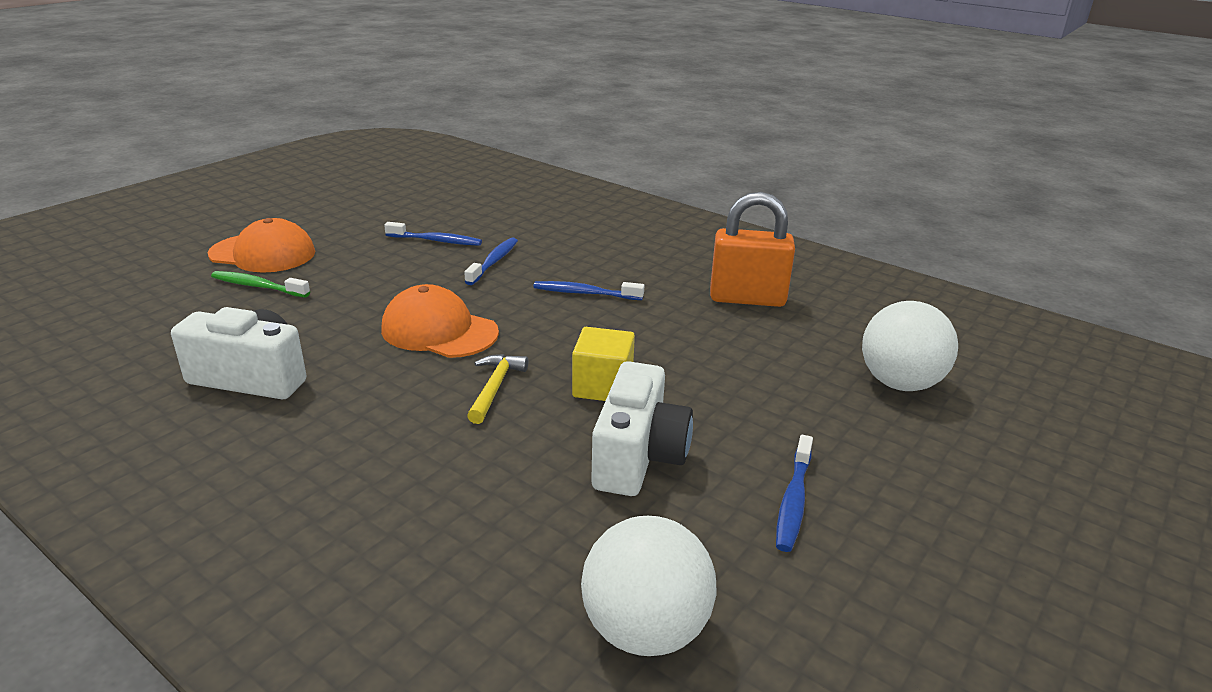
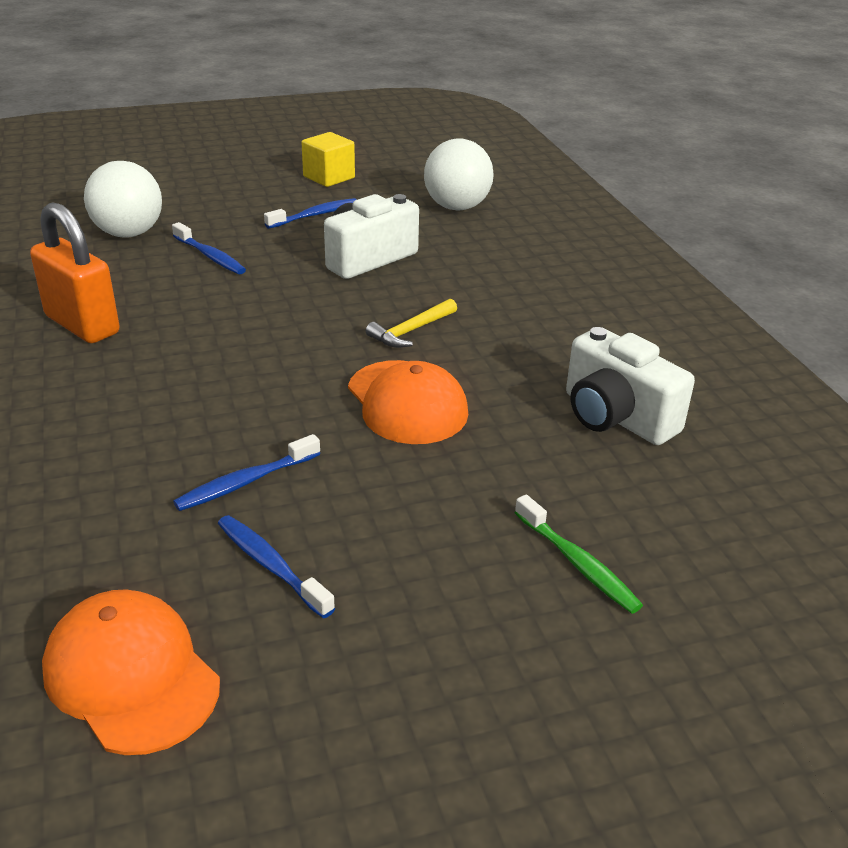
camera: 145 degrees left, 5 degrees up
(263, 253) = (549, 653): orange cap -> orange cap (131, 675)
(584, 293) = (213, 391): blue toothbrush -> blue toothbrush (210, 256)
(602, 386) = (329, 303): yellow cube -> yellow cube (329, 177)

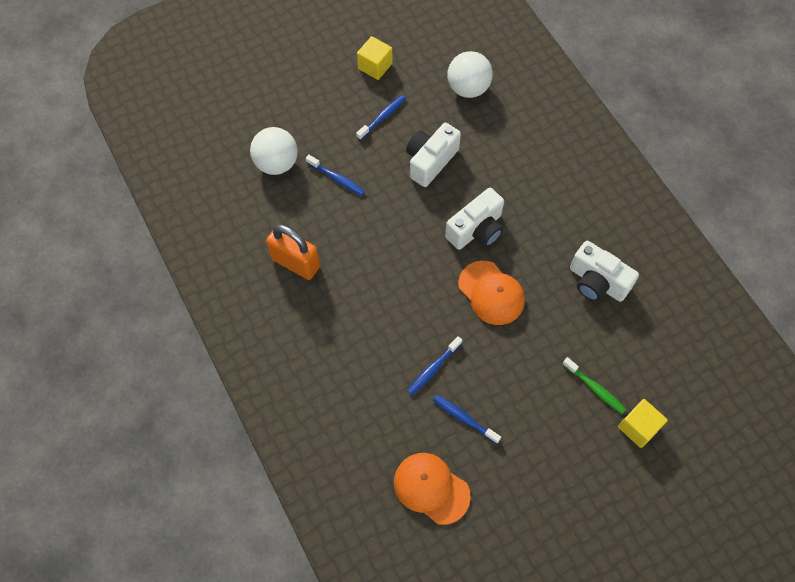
camera: 10 degrees left, 30 degrees up
(411, 331) = (476, 230): yellow hammer -> white camera
(668, 646) = (638, 427): none -> yellow cube

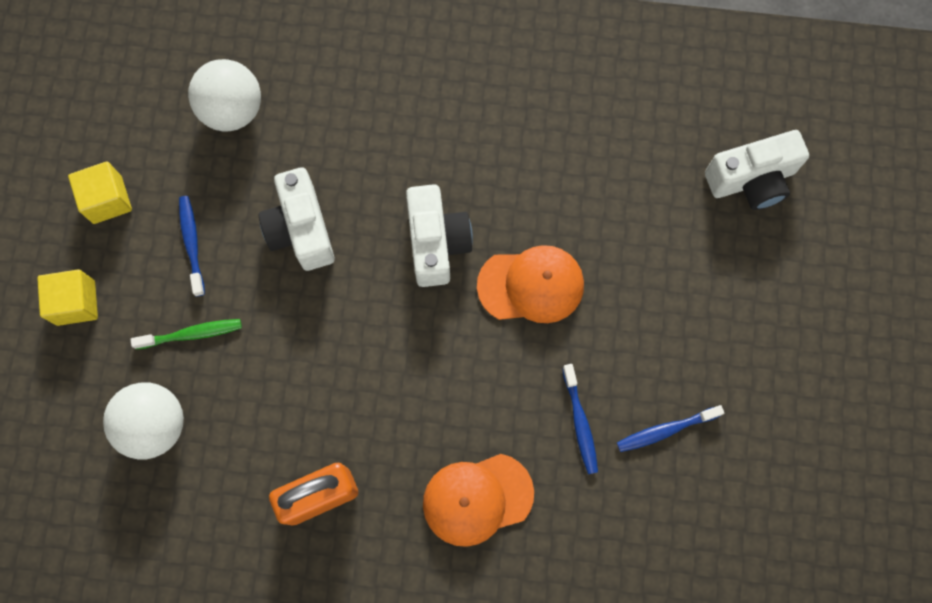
camera: 55 degrees left, 10 degrees up
(337, 178) = (238, 362): blue toothbrush -> none
(431, 488) = (725, 529): orange cap -> orange cap (477, 499)
(595, 388) = (727, 256): green toothbrush -> green toothbrush (192, 334)
(597, 282) = (602, 156): white camera -> white camera (751, 180)
(638, 427) = (802, 244): yellow cube -> yellow cube (76, 303)

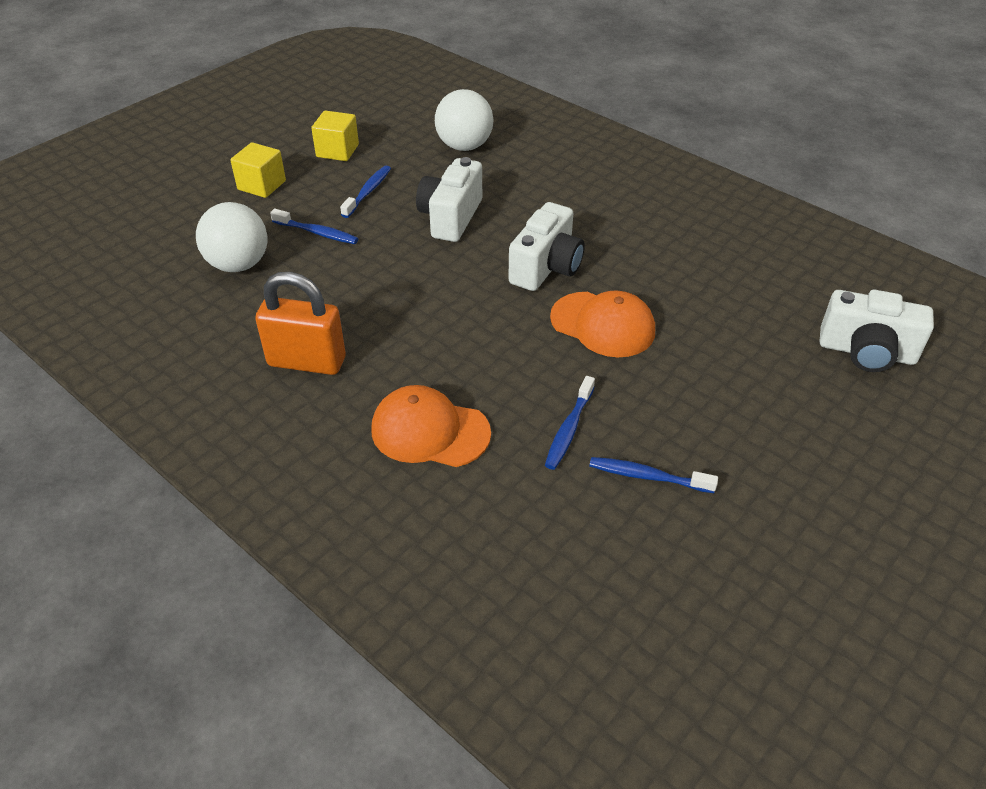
camera: 35 degrees right, 30 degrees down
(192, 334) = (317, 233): green toothbrush -> blue toothbrush

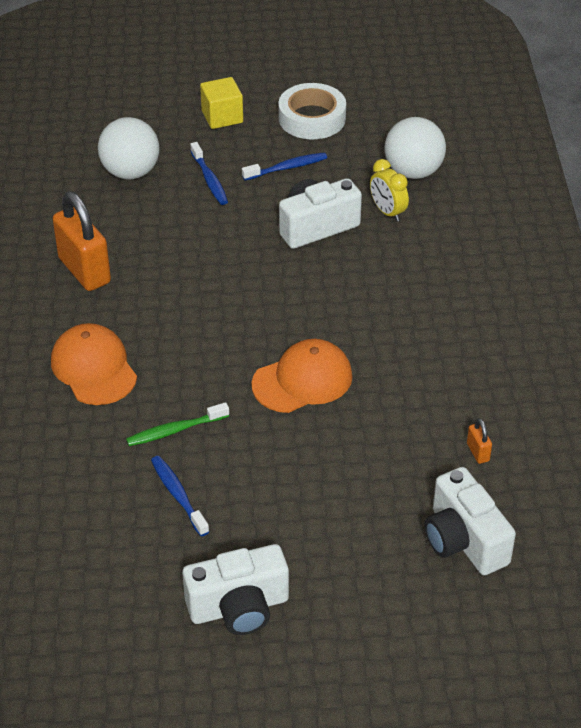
camera: 45 degrees right, 0 degrees up
(337, 151) = (312, 118): yellow cube -> white tape
(486, 180) = (387, 212): none -> yellow clock
(546, 267) = (327, 311): white camera -> white camera (239, 607)
(569, 429) = (175, 430): blue toothbrush -> green toothbrush
(603, 324) = (302, 380): orange cap -> orange cap turned 105 degrees counterclockwise
(782, 290) = (478, 452): none -> orange padlock

